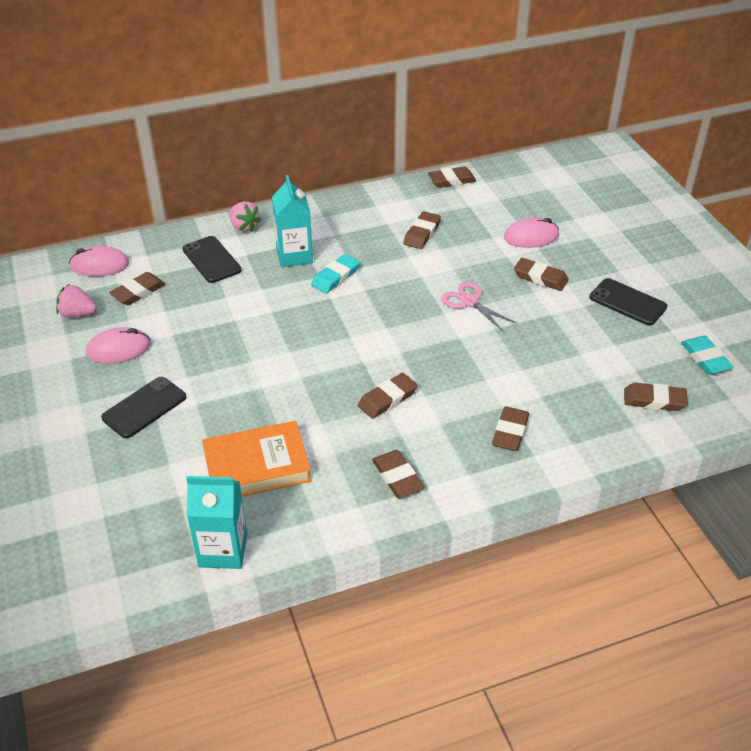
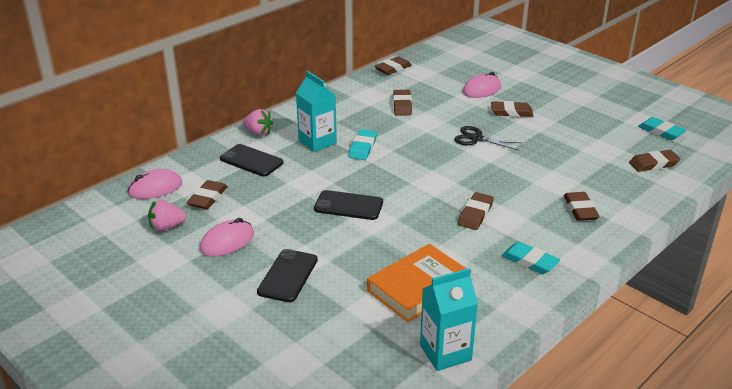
camera: 25 degrees left, 10 degrees down
(397, 477) = (530, 261): brown eraser -> turquoise eraser
(469, 302) = (476, 138): pink scissors -> black scissors
(627, 302) = (582, 112): black phone -> black phone (348, 206)

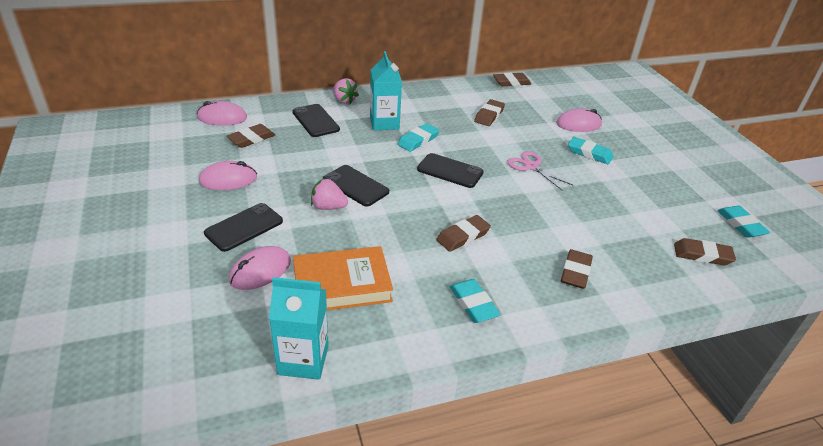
camera: 25 degrees right, 5 degrees up
(166, 227) = (197, 151): pink strawberry -> pink strawberry (328, 207)
(341, 304) = (260, 271): none -> pink mouse
(415, 165) = (450, 171): none -> black phone
(476, 138) = (531, 166): black scissors -> pink scissors
(511, 112) = (589, 153): brown eraser -> turquoise eraser

